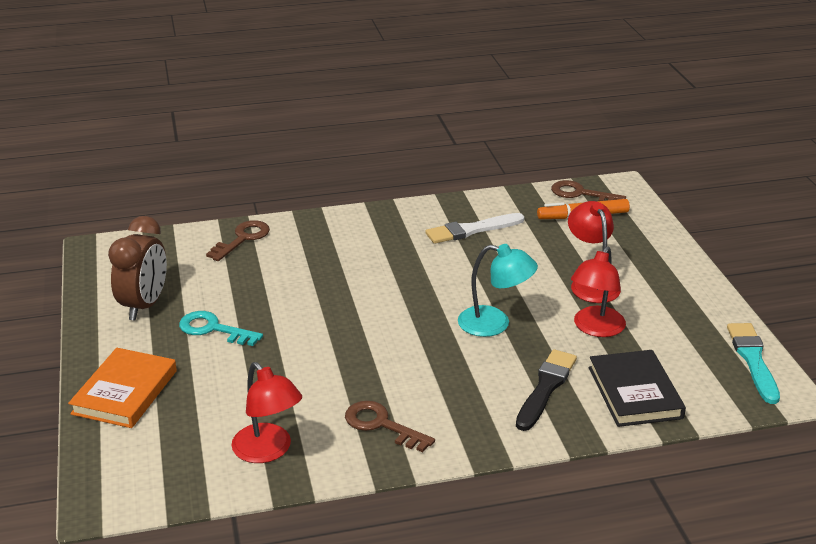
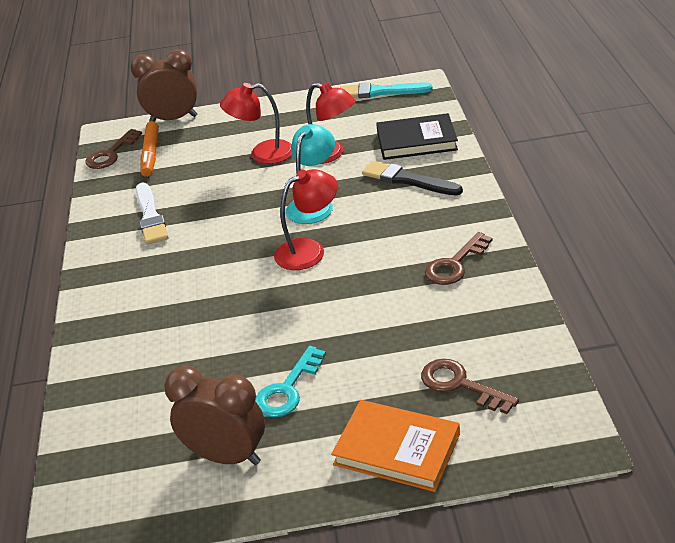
camera: 80 degrees left, 5 degrees up
(243, 239) = (103, 383): brown key -> brown key (460, 385)
(268, 451) = (493, 331): red lamp -> red lamp (309, 250)
(655, 220) = (173, 119): none -> brown clock

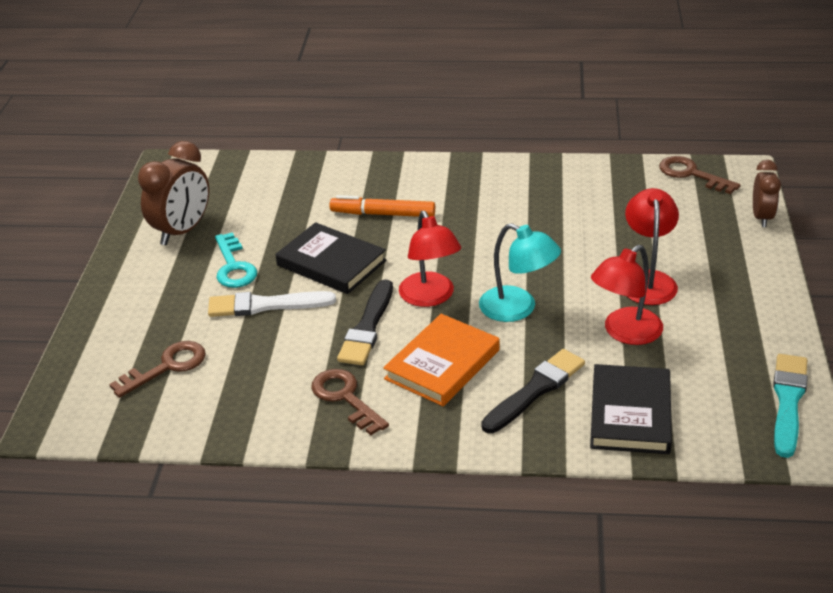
camera: 100 degrees right, 0 degrees up
(150, 216) = (547, 199): white brush -> white brush (265, 305)
(151, 154) = (680, 200): orange marker -> orange marker (383, 214)
(173, 119) = (762, 218): brown clock -> brown clock, size x0.62
(269, 321) = (331, 263): none -> black book
(287, 389) = (234, 267): turquoise key -> turquoise key turned 150 degrees counterclockwise
(360, 275) = (367, 327): none -> black brush
(397, 449) = (122, 317): orange book -> orange book (442, 364)

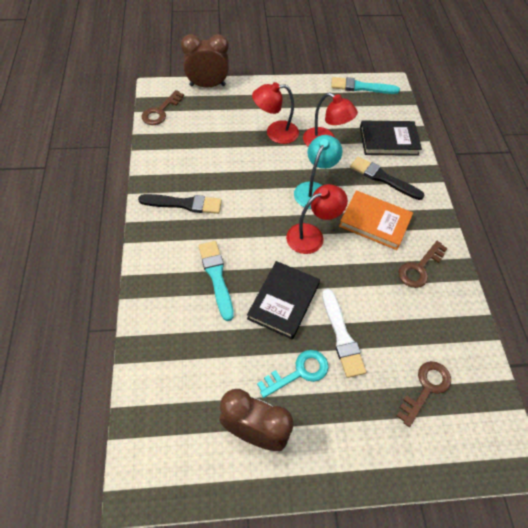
camera: 105 degrees left, 20 degrees up
(167, 367) = (426, 388): brown key -> brown key turned 90 degrees clockwise
(367, 327) = (350, 266): black brush -> black brush (184, 204)
(383, 214) = (216, 276): orange marker -> turquoise brush
(762, 218) = (207, 85): brown clock -> brown clock, size x1.60

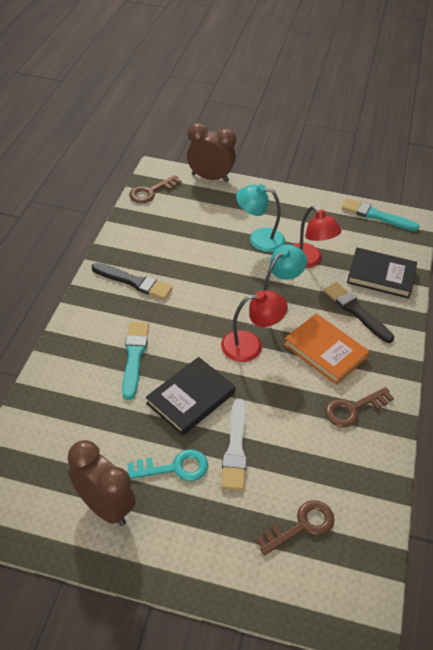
camera: 20 degrees right, 10 degrees down
(275, 133) = (259, 238): red lamp -> turquoise lamp

